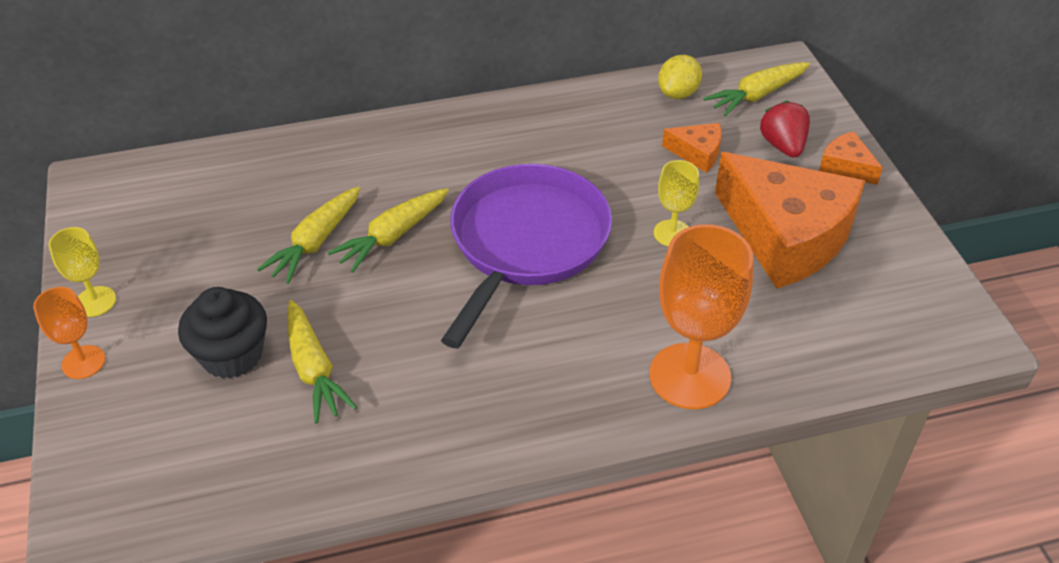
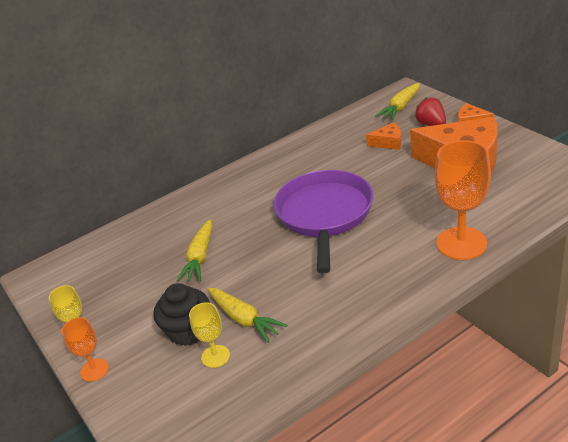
camera: 15 degrees left, 10 degrees down
(393, 236) = (244, 238): yellow carrot -> none
(672, 233) = (402, 182): yellow goblet -> yellow goblet (215, 356)
(678, 93) = (357, 120): yellow lemon -> none

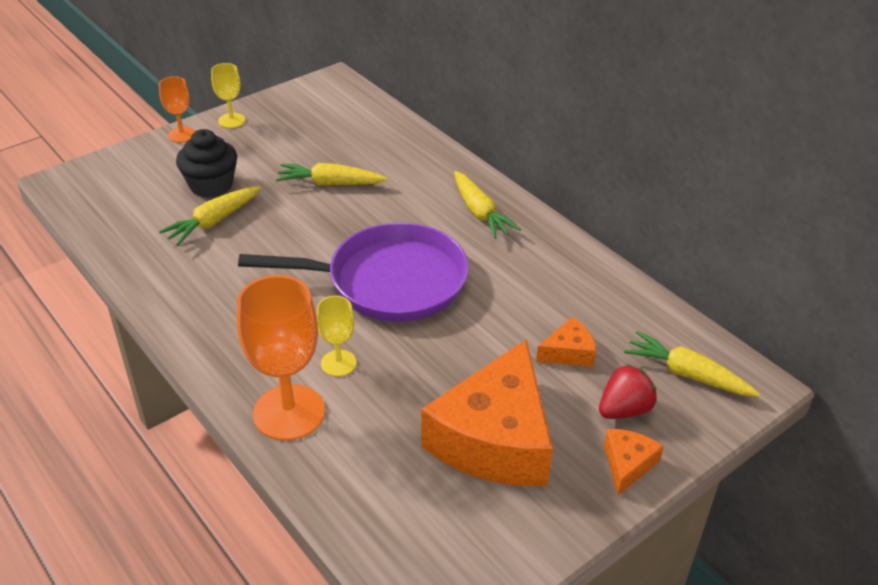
camera: 80 degrees right, 5 degrees up
(215, 356) = (167, 205): yellow goblet -> yellow goblet (338, 363)
(249, 182) = (480, 212): none -> yellow carrot
(388, 143) = (568, 352): orange cheese -> orange cheese turned 105 degrees counterclockwise

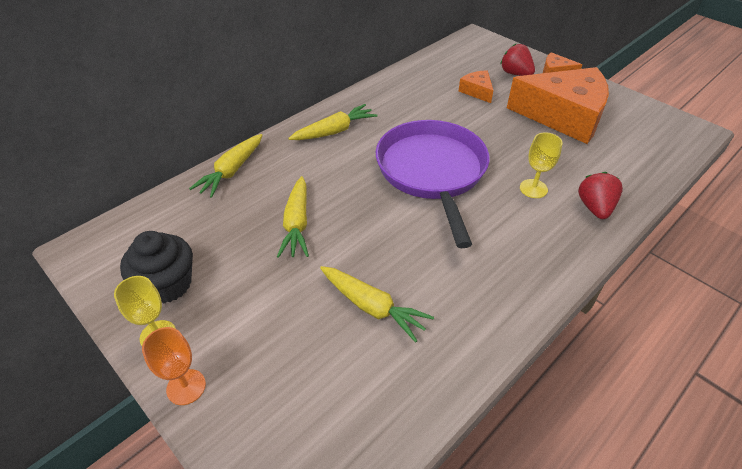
camera: 95 degrees left, 5 degrees up
(211, 185) = (304, 325): black cupcake -> black cupcake (167, 284)
(289, 412) = (595, 208): orange goblet -> red strawberry
(687, 374) = (477, 54): yellow carrot -> yellow carrot (232, 171)

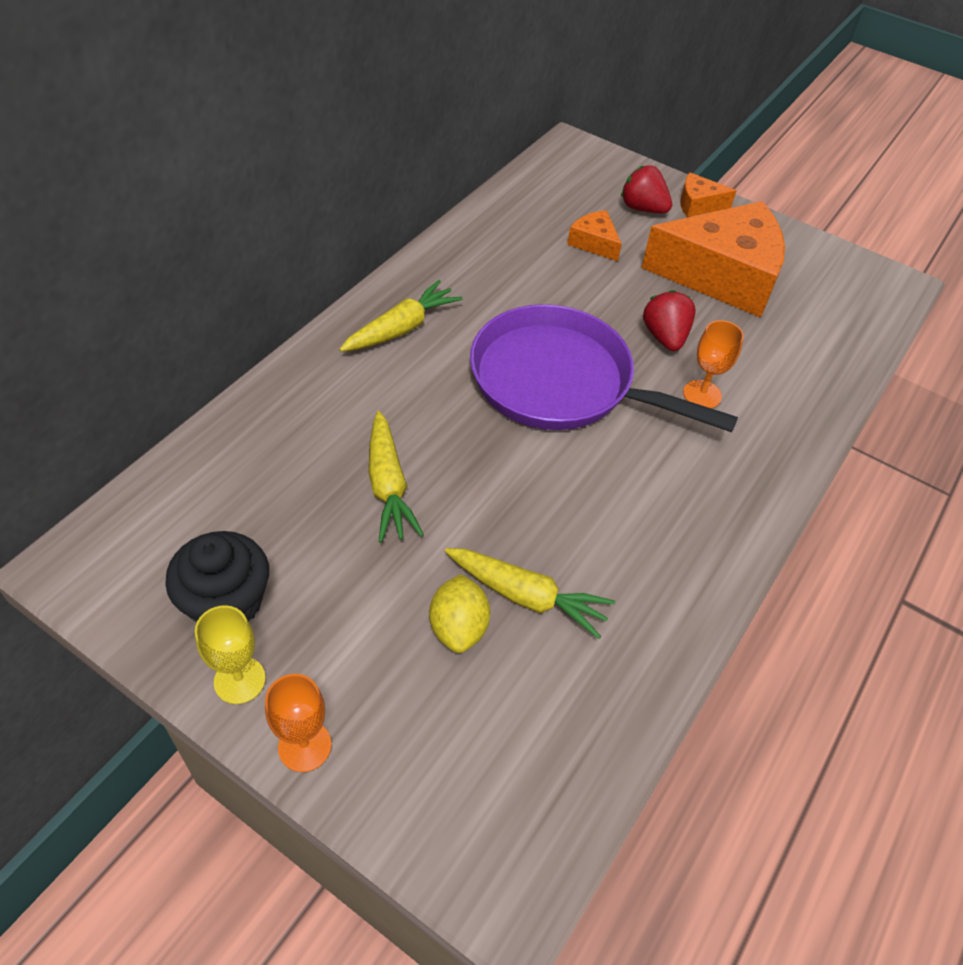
camera: 15 degrees left, 5 degrees up
(232, 171) = (265, 410): yellow carrot -> none
(318, 321) = (458, 627): none -> yellow lemon
(432, 171) = (559, 382): purple pan -> purple pan turned 45 degrees counterclockwise
(533, 188) = (702, 394): yellow goblet -> orange goblet
(595, 208) = (786, 415): red strawberry -> red strawberry (665, 337)

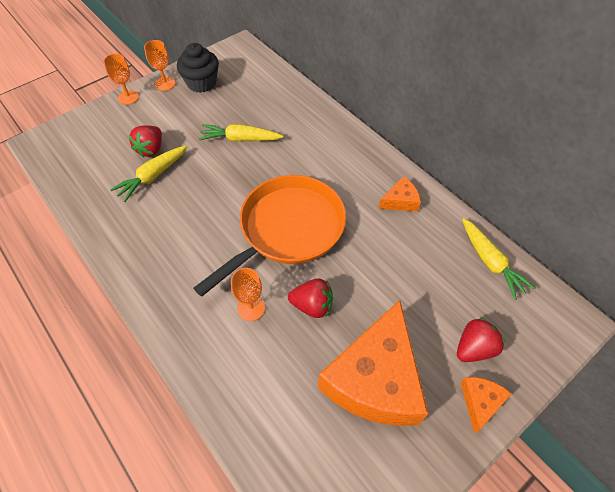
camera: 110 degrees right, 5 degrees up
(239, 680) = (165, 84): yellow goblet -> orange goblet
(401, 328) = (354, 163): yellow carrot -> yellow carrot (490, 262)
(458, 627) = (151, 149): yellow lemon -> red strawberry
(559, 382) = (288, 229): purple pan -> orange pan
(594, 243) = (428, 293): orange cheese -> orange cheese (400, 201)

